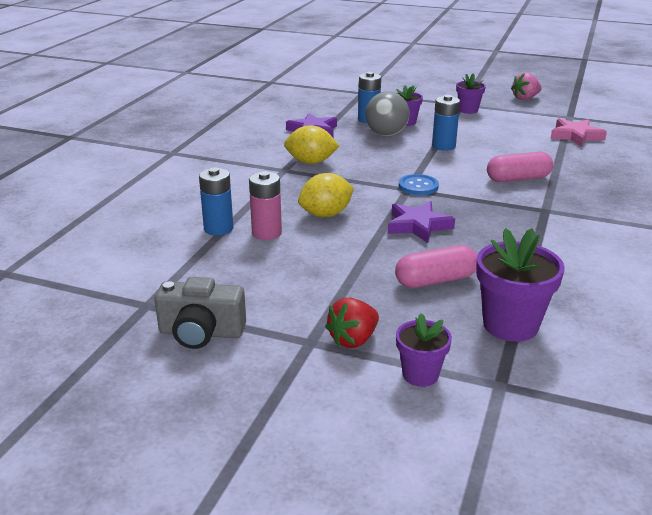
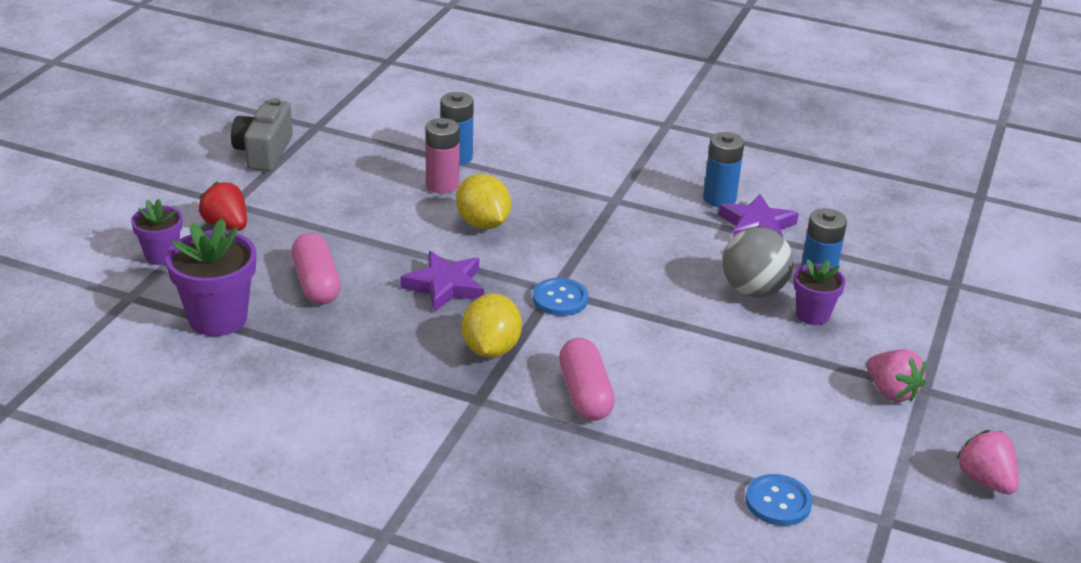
camera: 90 degrees right, 5 degrees up
(311, 162) = (639, 220): yellow lemon -> yellow lemon (491, 349)
(443, 146) = (710, 340): blue battery -> blue battery (719, 199)
(468, 110) = (891, 392): purple flower pot -> pink strawberry
(576, 136) = (778, 502): pink star -> blue button

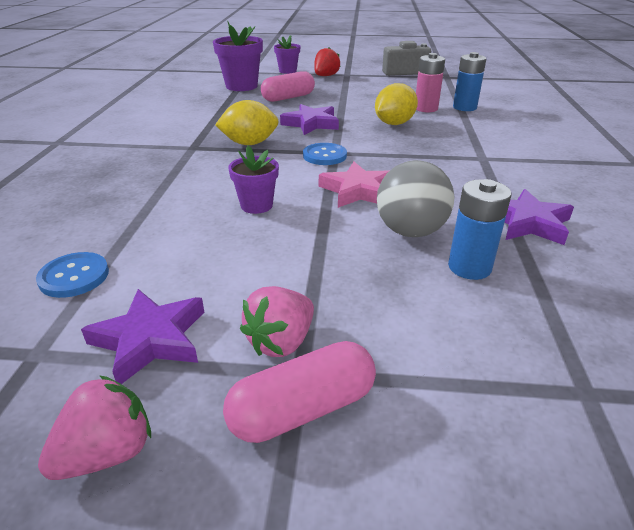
camera: 75 degrees right, 0 degrees up
(585, 394) = (210, 177): pink capsule -> pink capsule (302, 409)
(661, 298) = (357, 190): none -> pink star
(719, 199) = (549, 199): blue battery -> none
(812, 315) = (397, 270): purple flower pot -> purple flower pot (256, 205)
(878, 457) = (150, 339): none -> purple star

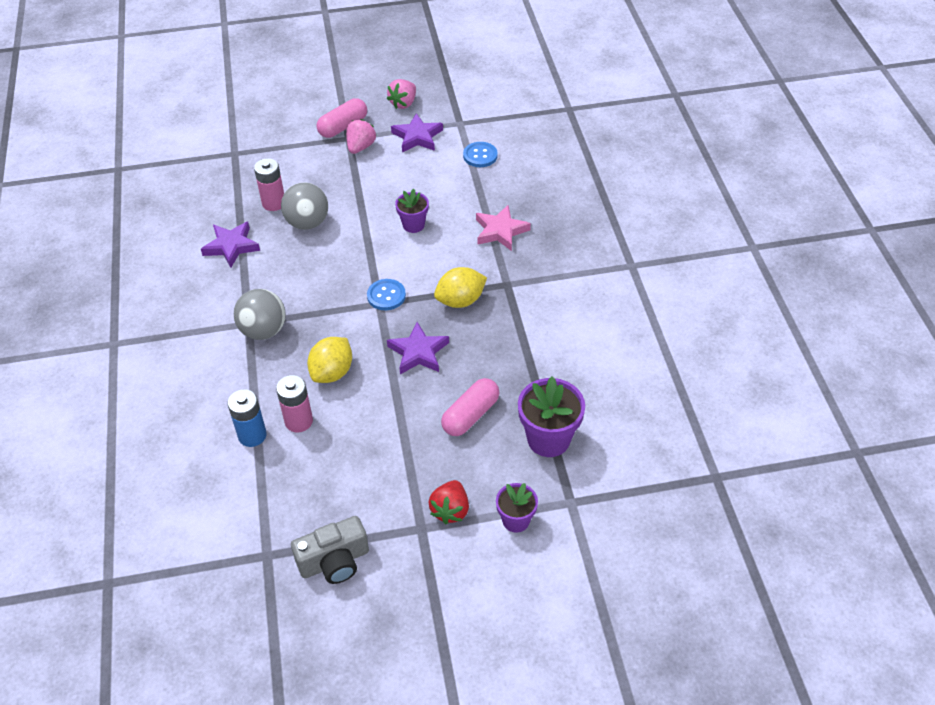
camera: 165 degrees right, 15 degrees up
(357, 190) = (348, 255): pink star -> pink star (500, 231)
(464, 151) = (263, 330): none -> grey ball
(469, 267) = (274, 203): blue battery -> pink battery

